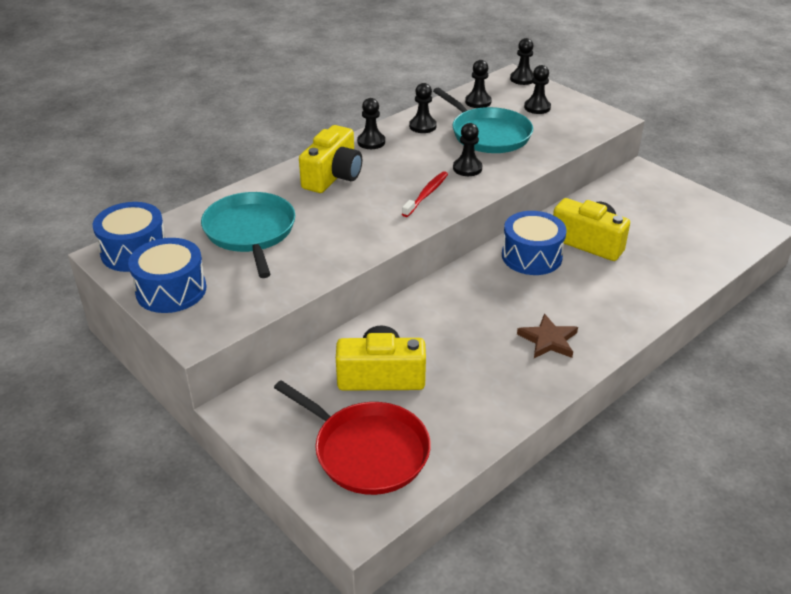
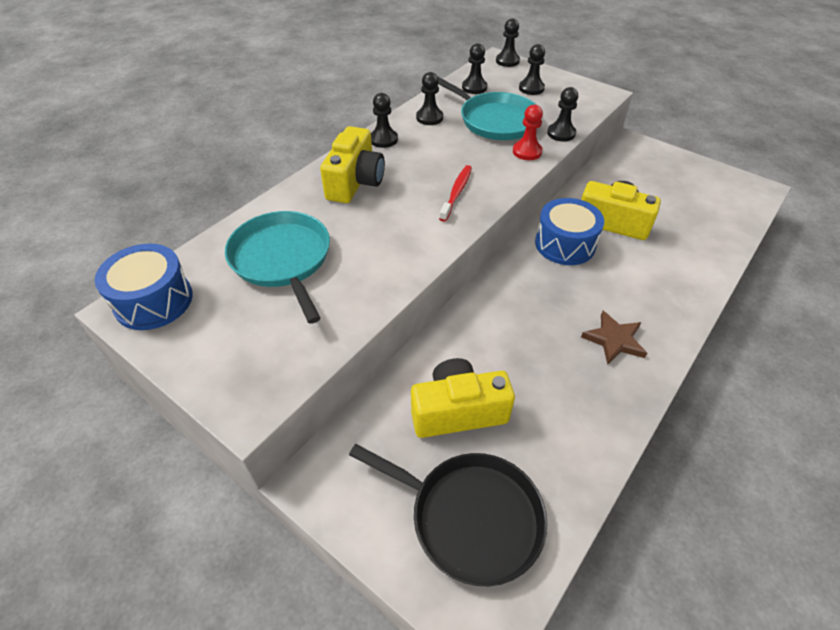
camera: 10 degrees left, 10 degrees up
(171, 290) = (206, 348): blue drum -> none
(367, 451) = (470, 517): red pan -> black pan
(467, 168) = (487, 159): black pawn -> black pawn (561, 133)
(509, 165) = (527, 152): none -> red pawn

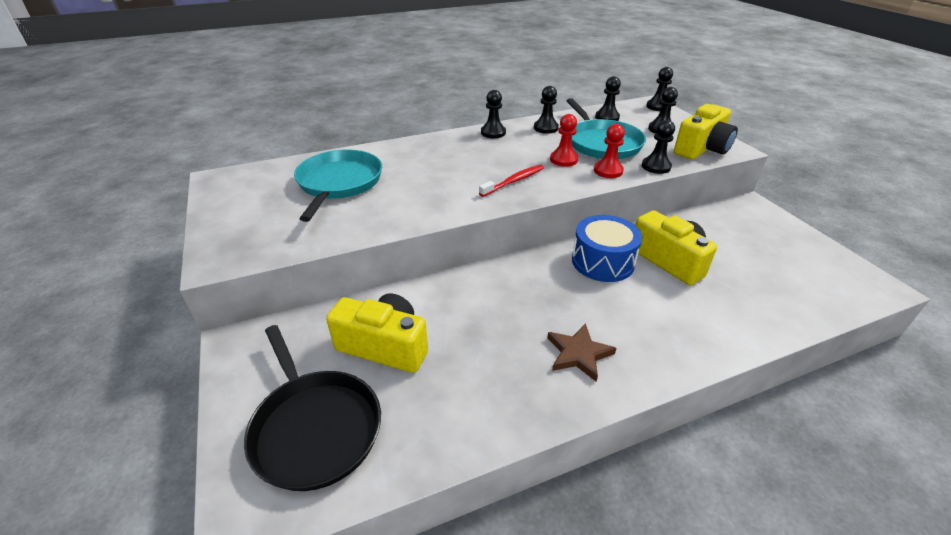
camera: 30 degrees right, 10 degrees down
(154, 301) = (237, 180): blue drum -> none
(355, 182) = (442, 153): yellow camera -> yellow camera (702, 149)
(478, 151) = (563, 160): none -> red pawn

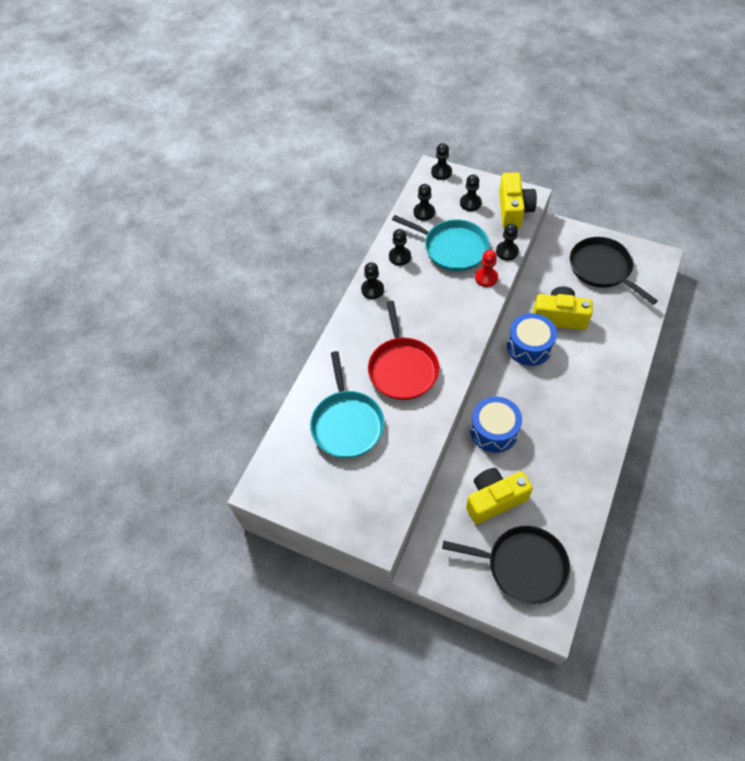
camera: 40 degrees left, 20 degrees up
(339, 183) = (347, 423): turquoise pan -> turquoise pan turned 150 degrees counterclockwise
(438, 180) = (402, 368): none -> red pan
(471, 295) = (494, 430): none -> blue drum
(514, 181) = (446, 332): red toothbrush -> none
(563, 160) = (450, 286): red pawn -> none
(578, 353) = (580, 421): brown star -> none
(776, 255) = (602, 269): none -> black pan

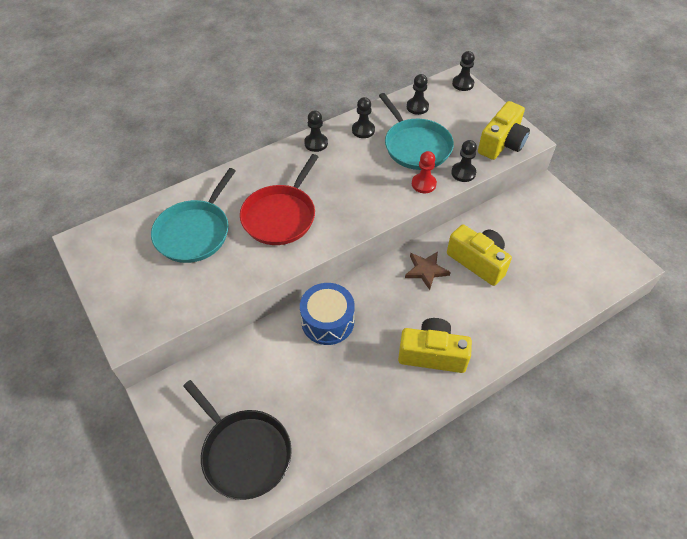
camera: 30 degrees right, 5 degrees down
(470, 203) = (466, 119): black pawn -> none
(494, 499) = (273, 379): yellow camera -> yellow camera (432, 354)
(529, 346) = (426, 270): blue drum -> brown star
(602, 269) = (559, 243): black pan -> none

